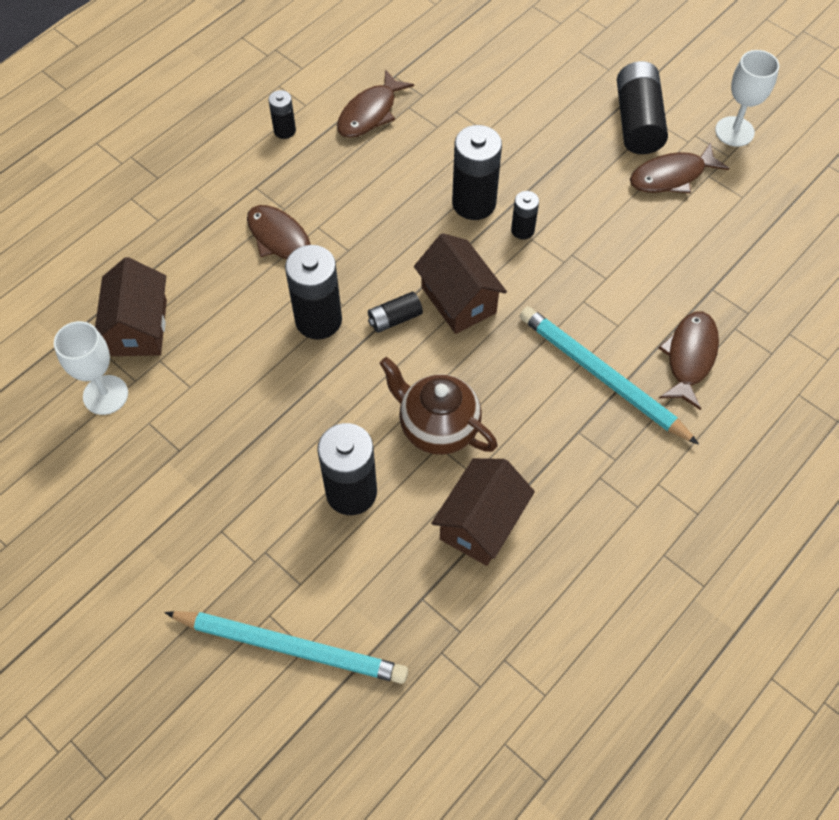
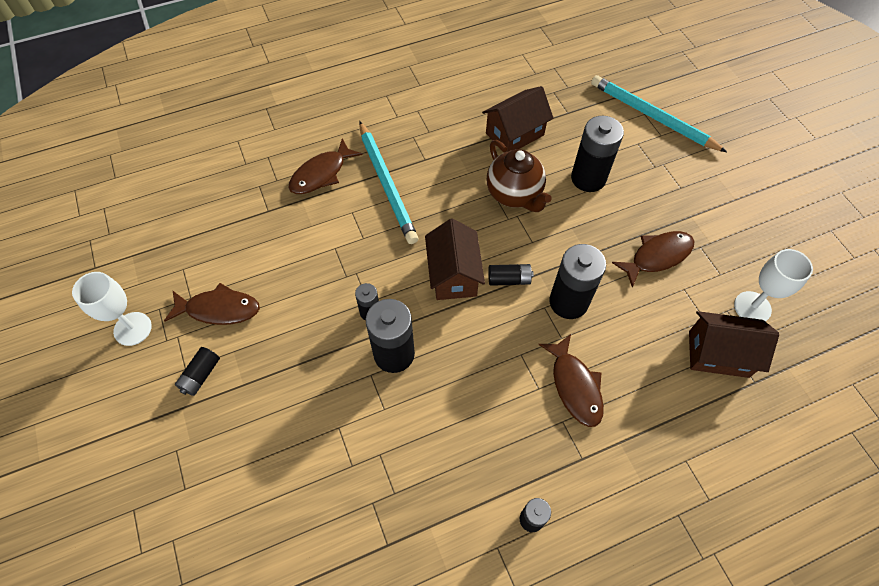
camera: 155 degrees left, 0 degrees up
(139, 327) = (718, 354): brown house -> brown house turned 75 degrees clockwise
(370, 113) = (436, 502): brown fish -> brown fish (657, 256)
(637, 122) = (201, 375): black battery -> black battery, size x0.53

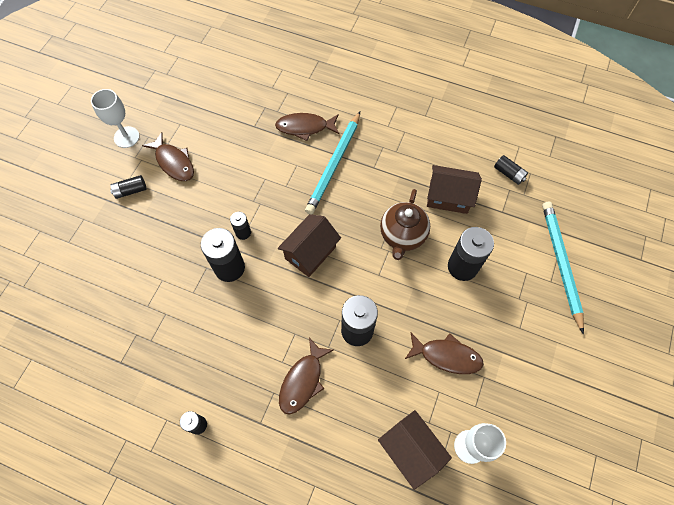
camera: 45 degrees right, 5 degrees up
(509, 279) = (338, 284): black battery -> black battery (509, 174)

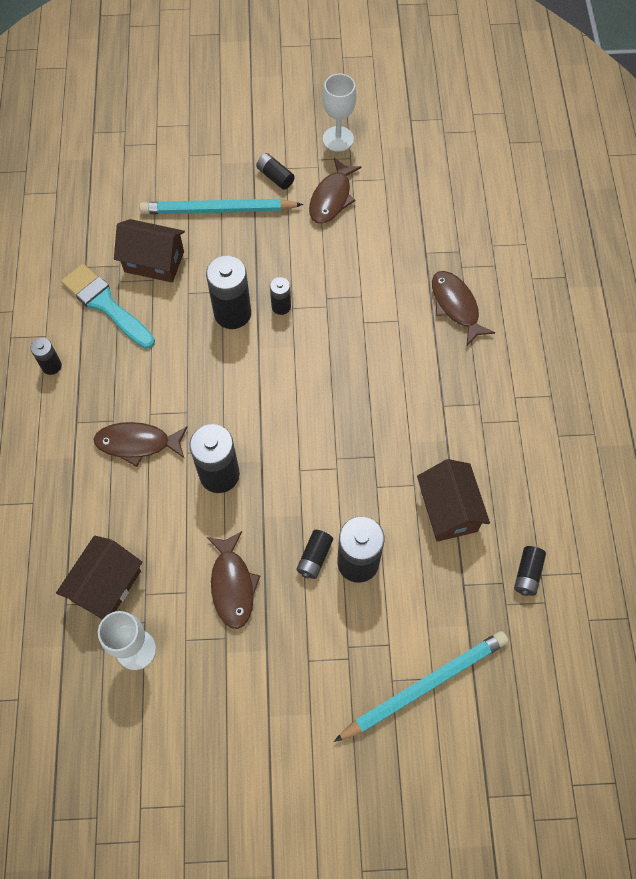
camera: 65 degrees right, 0 degrees up
(166, 359) = (106, 305): none -> turquoise brush
(310, 252) = (291, 385): brown house -> brown house (154, 262)
(334, 164) = (422, 360): turquoise pencil -> turquoise pencil (218, 210)
(402, 236) = (364, 476): brown teapot -> none
(448, 292) = (314, 557): none -> black battery

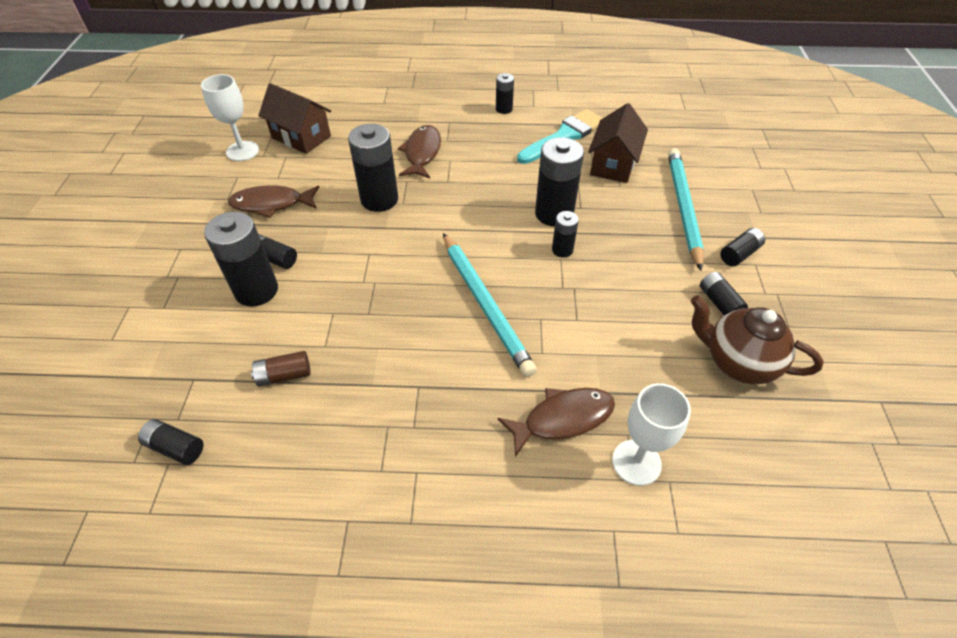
camera: 95 degrees right, 15 degrees down
(332, 198) = (719, 302): brown fish -> black battery
(338, 139) = (816, 315): white goblet -> white goblet (636, 462)
(389, 194) = (738, 362): none -> brown teapot
(424, 686) = (108, 331): turquoise pencil -> turquoise pencil (485, 304)
(448, 510) = (284, 375): brown house -> brown battery

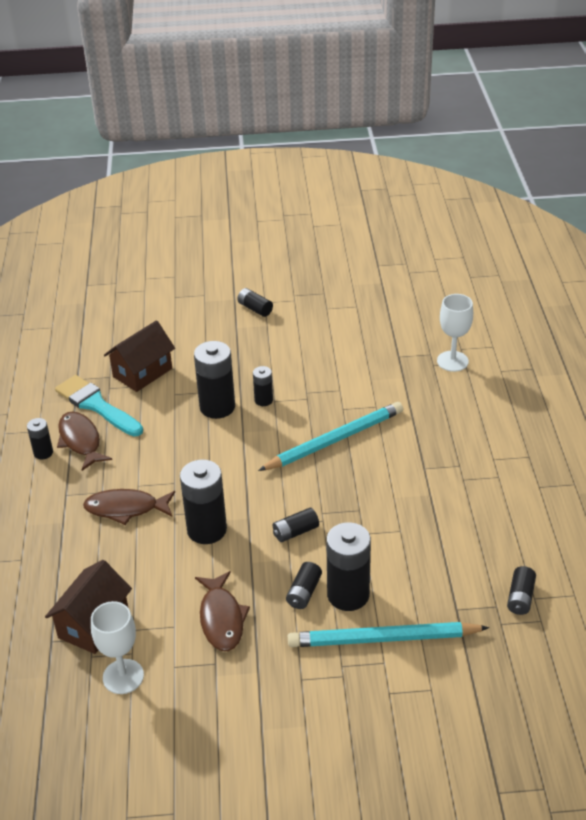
camera: 95 degrees left, 10 degrees down
(284, 375) = (436, 549): brown battery -> none
(562, 419) = (430, 393): brown fish -> brown fish (81, 441)
(613, 164) = (142, 372): brown house -> brown house turned 60 degrees counterclockwise
(683, 208) = (202, 334): turquoise pencil -> turquoise pencil (383, 638)
(719, 302) = (308, 321): black battery -> black battery (295, 532)
(738, 362) = (362, 316): brown teapot -> none

